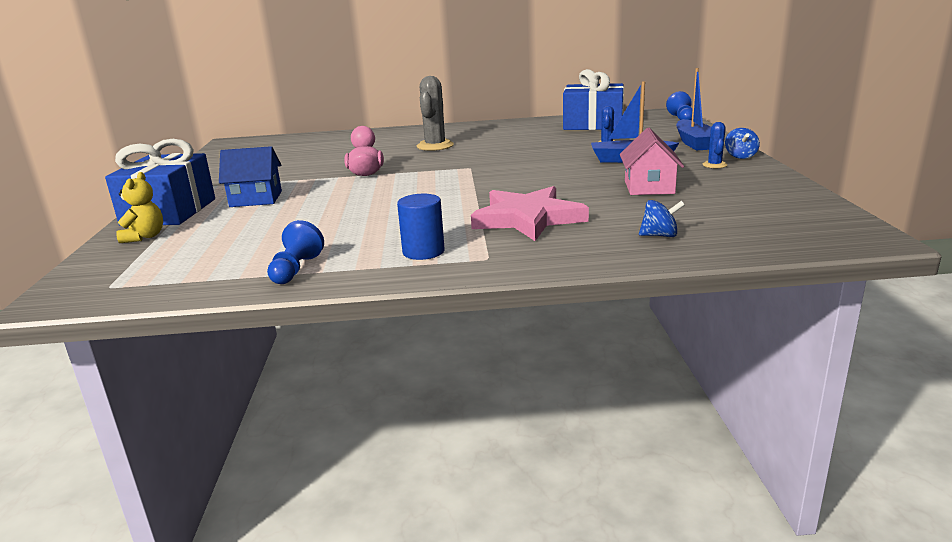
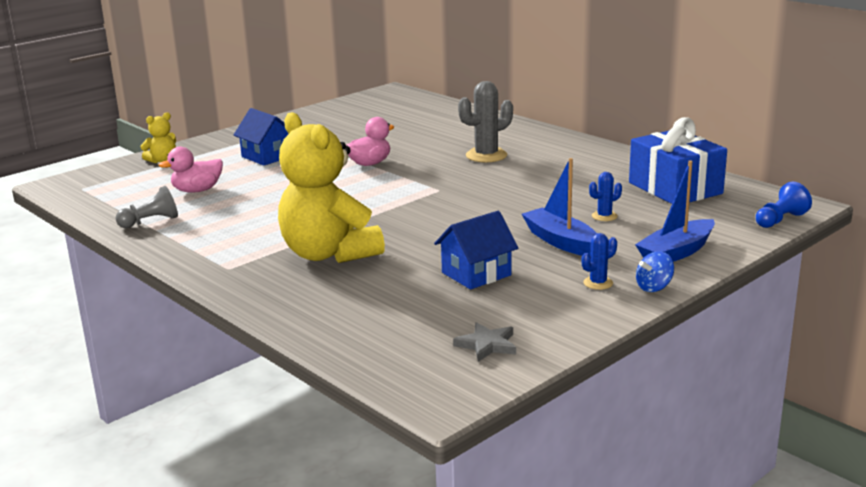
camera: 50 degrees right, 0 degrees up
(169, 212) = (213, 146): blue gift -> none
(265, 237) = (197, 190): none -> pink duck
(296, 270) = (151, 222): blue pawn -> grey pawn
(423, 252) = (219, 245): blue cylinder -> none
(528, 219) = (329, 254): pink star -> yellow teddy bear
(649, 187) = (476, 274): pink house -> blue house
(660, 235) = (344, 312): blue spinning top -> none
(781, 207) = (487, 345): none -> grey star

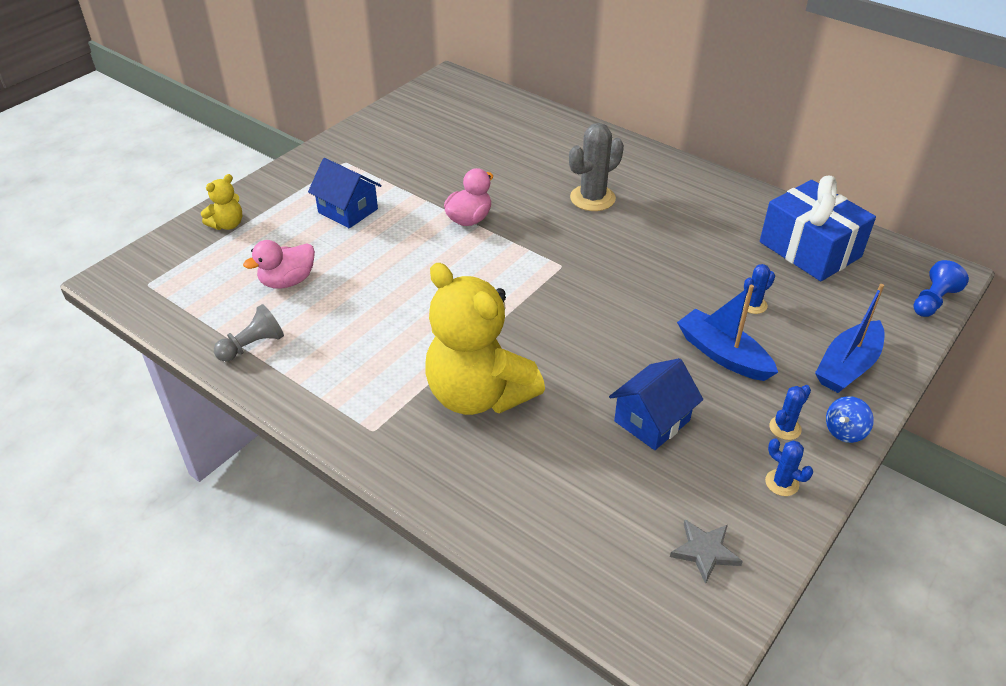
camera: 10 degrees left, 20 degrees up
(579, 312) = (782, 483): none -> blue cactus

